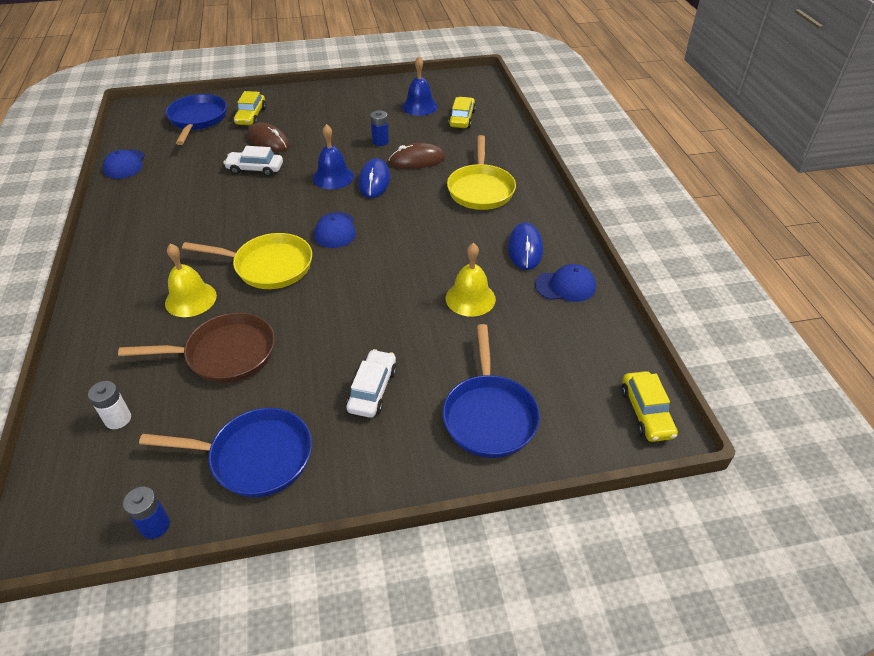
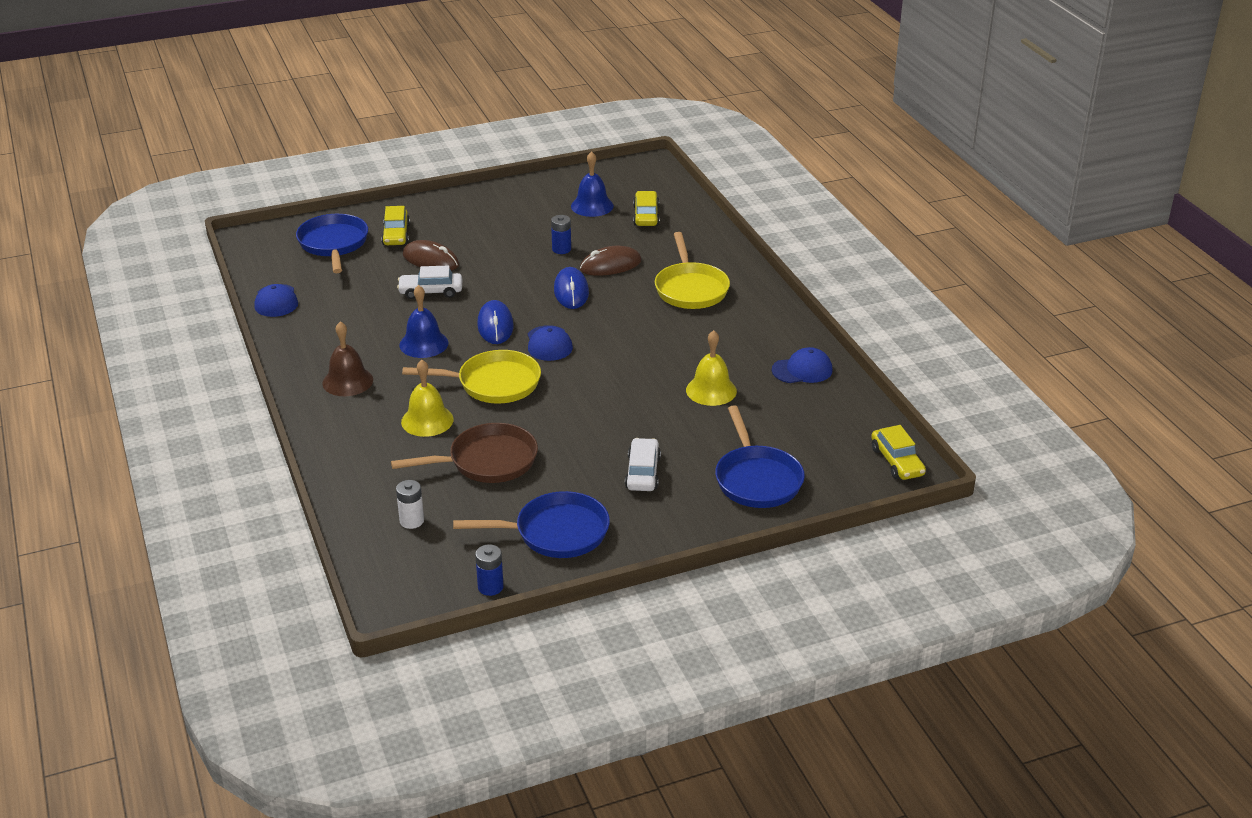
camera: 10 degrees left, 10 degrees down
(141, 248) = (347, 381): none -> brown bell
(333, 177) = (523, 292): blue bell -> blue bell (423, 344)
(525, 249) = (753, 341): blue mouse -> blue mouse (495, 325)

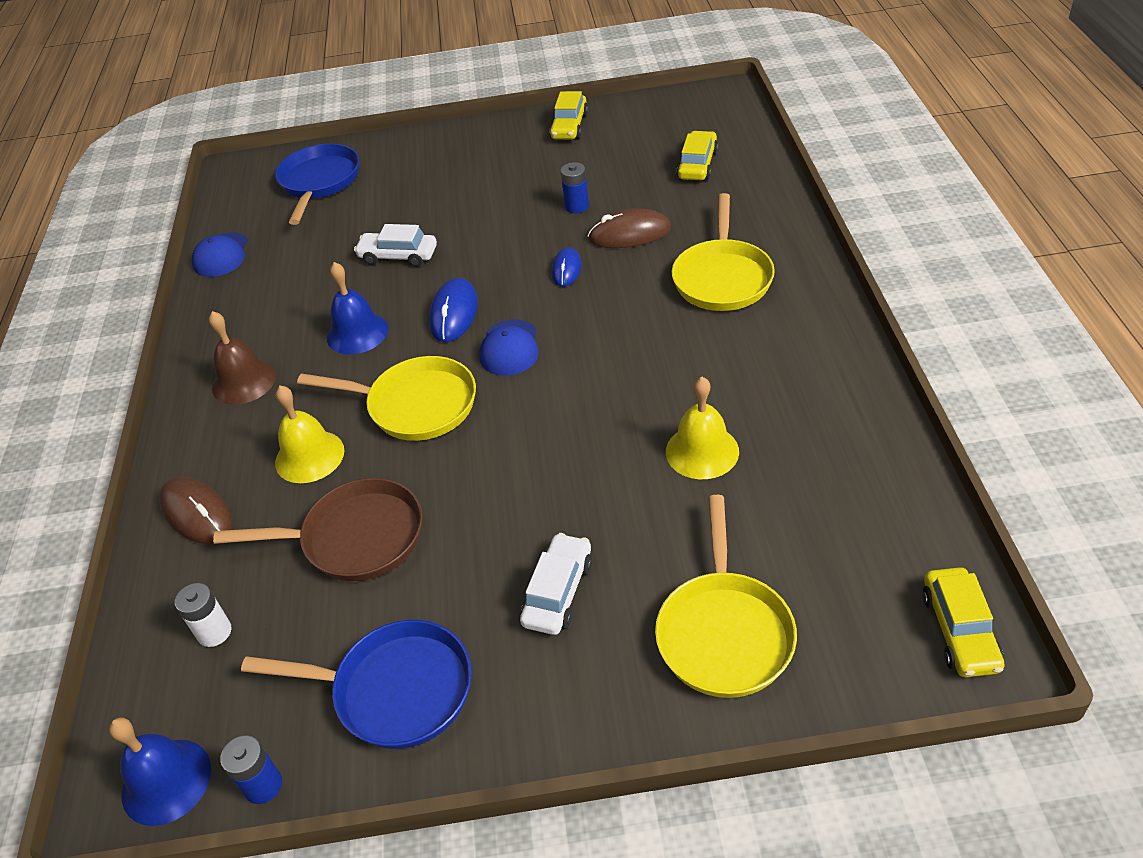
camera: 20 degrees right, 10 degrees up
(396, 234) = (393, 174): yellow car -> yellow car (569, 126)
(430, 260) = (417, 211): brown mouse -> brown mouse (197, 513)
(571, 291) = (566, 269): blue mouse -> blue mouse, size x0.65
(592, 206) = (635, 147): blue bell -> blue bell (166, 781)
(757, 479) = (724, 632): blue pan -> yellow pan
(802, 370) = (845, 430): blue cap -> none

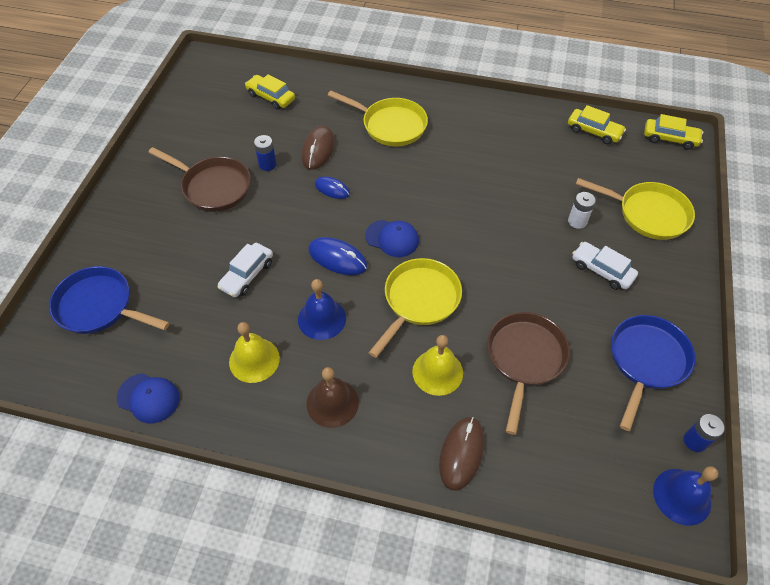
camera: 75 degrees left, 10 degrees up
(197, 513) = (461, 453): brown mouse -> brown mouse turned 45 degrees counterclockwise
(214, 632) = (575, 454): white battery -> white battery (577, 221)
(516, 183) = (213, 187): none -> brown pan
(569, 126) = (167, 140): yellow car -> yellow car (594, 131)
(702, 451) = (526, 181): yellow bell -> yellow bell (254, 360)

